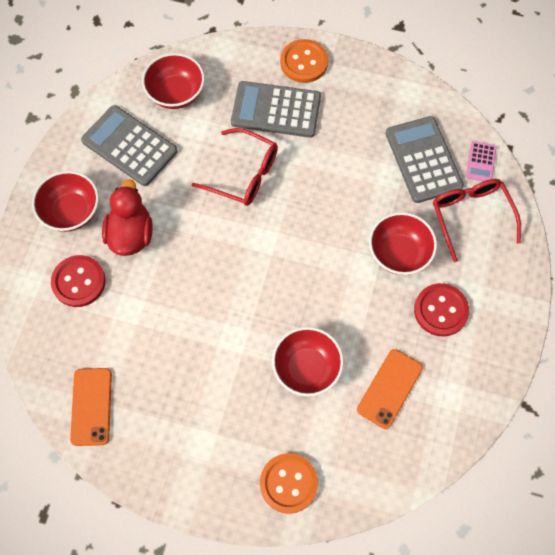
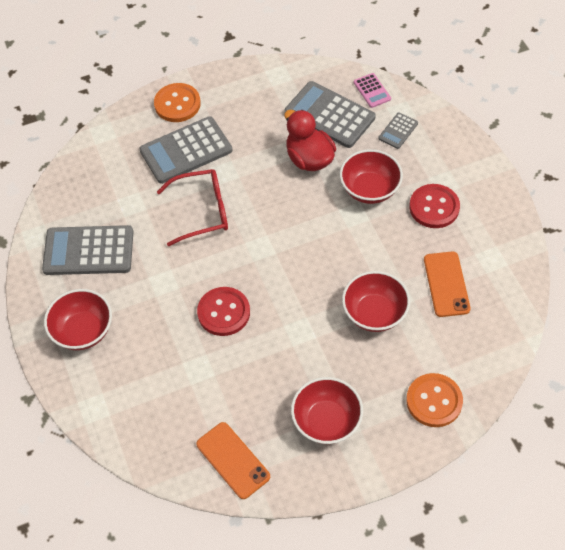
camera: 35 degrees left, 10 degrees down
(79, 282) = (137, 378): red button -> red button (223, 312)
(131, 234) = (149, 314): red duck -> red duck (309, 159)
(176, 93) = (92, 189): red bowl -> red bowl (326, 421)
(471, 216) = (398, 131): red glasses -> grey calculator

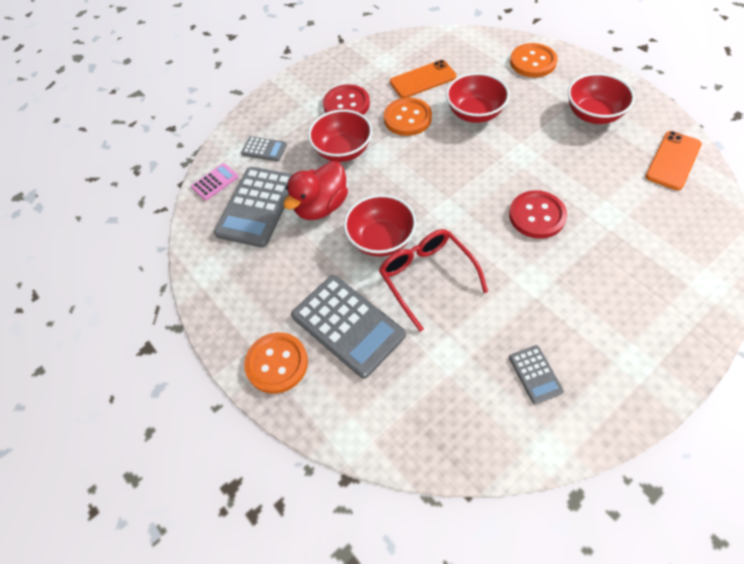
camera: 105 degrees left, 0 degrees up
(83, 331) = (636, 333): red bowl -> red bowl (381, 239)
(88, 251) = (535, 374): grey calculator -> grey calculator, size x0.49
(392, 253) = (407, 118): none -> orange button

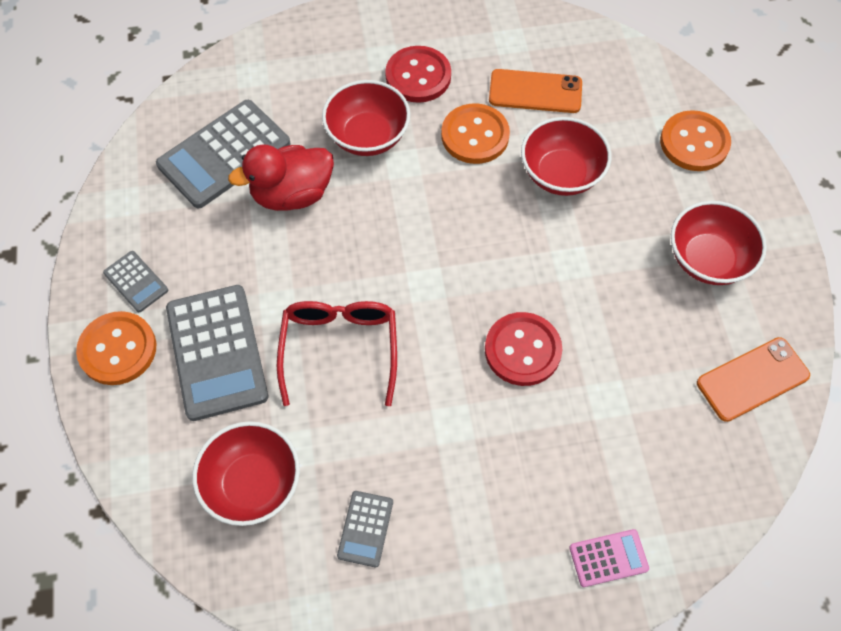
camera: 25 degrees right, 5 degrees up
(215, 182) = (202, 97): pink calculator -> pink calculator (608, 558)
(264, 149) = (283, 84): grey calculator -> grey calculator (136, 282)
(381, 239) = (326, 274): red bowl -> red bowl (253, 484)

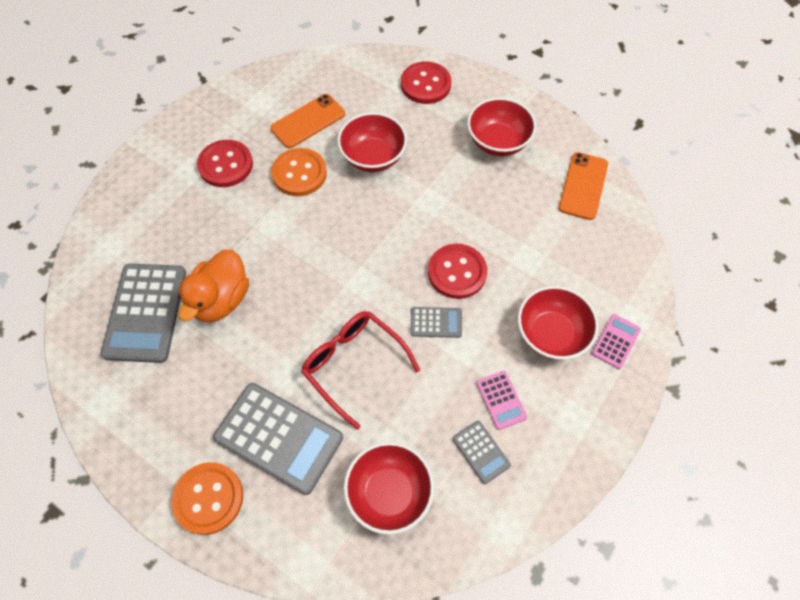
camera: 45 degrees left, 0 degrees up
(136, 282) = (173, 445): grey calculator -> grey calculator (436, 322)
(292, 194) = (221, 299): red duck -> orange duck
(368, 136) = (232, 225): red bowl -> red bowl (551, 334)
(434, 502) = (501, 400): none -> pink calculator
(694, 143) = (425, 84): orange button -> red button

